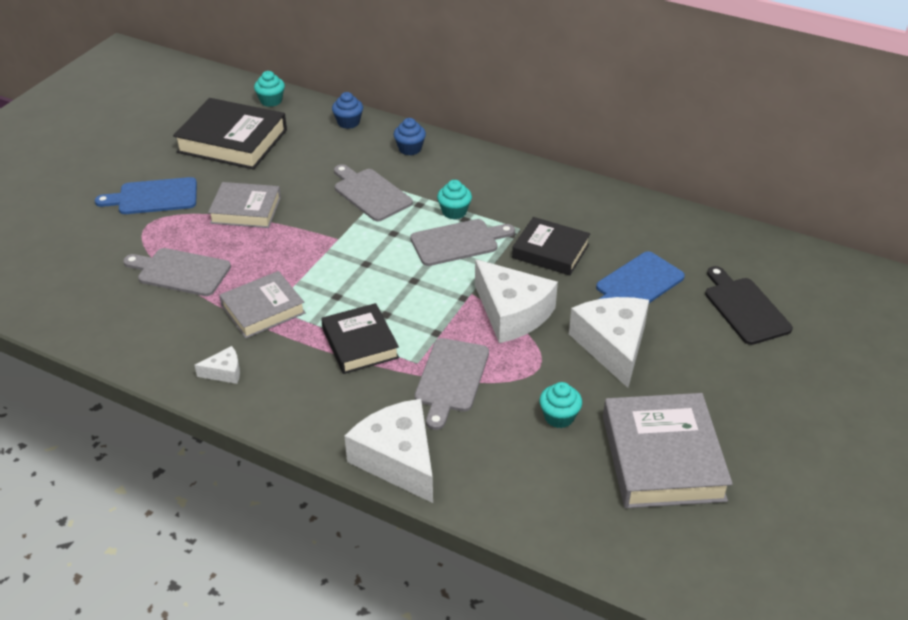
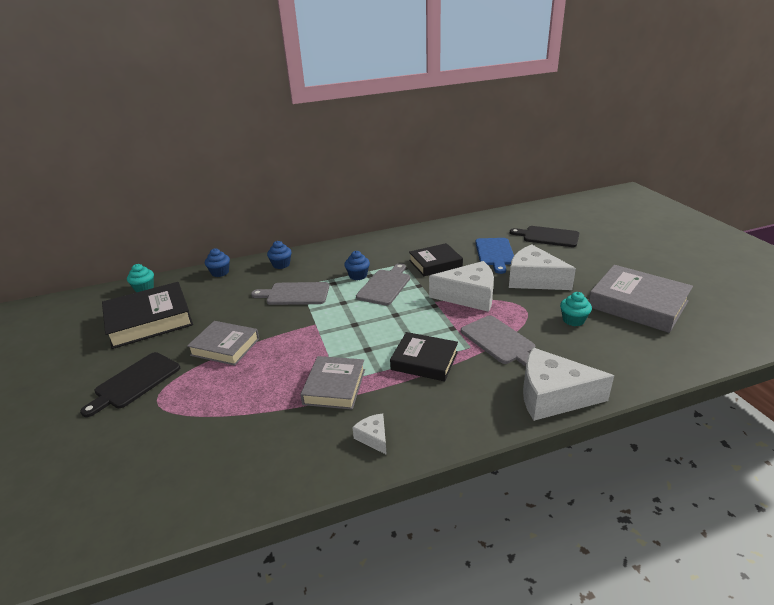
camera: 45 degrees left, 10 degrees down
(154, 197) = (135, 382): blue cutting board -> black cutting board
(180, 272) = (235, 408): grey cutting board -> none
(224, 372) = (373, 437): white cheese -> white cheese turned 60 degrees counterclockwise
(246, 210) = (225, 347): grey book -> grey book turned 60 degrees clockwise
(454, 212) = (358, 275): turquoise cupcake -> blue cupcake

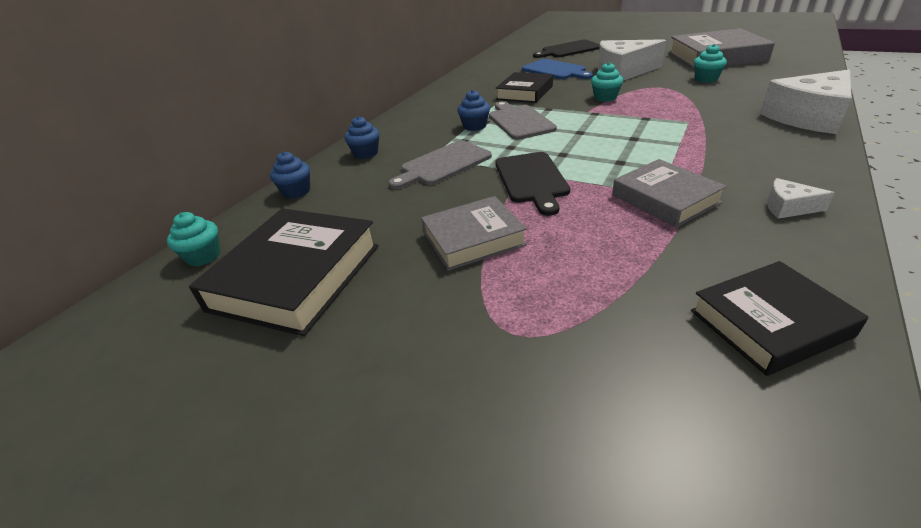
camera: 40 degrees left, 5 degrees up
(135, 382) = (436, 340): black cutting board -> black cutting board (531, 179)
(424, 361) = (682, 144): black book -> black book (769, 323)
(469, 296) = (605, 98): white cheese -> turquoise cupcake
(499, 341) = (696, 109): grey cutting board -> none

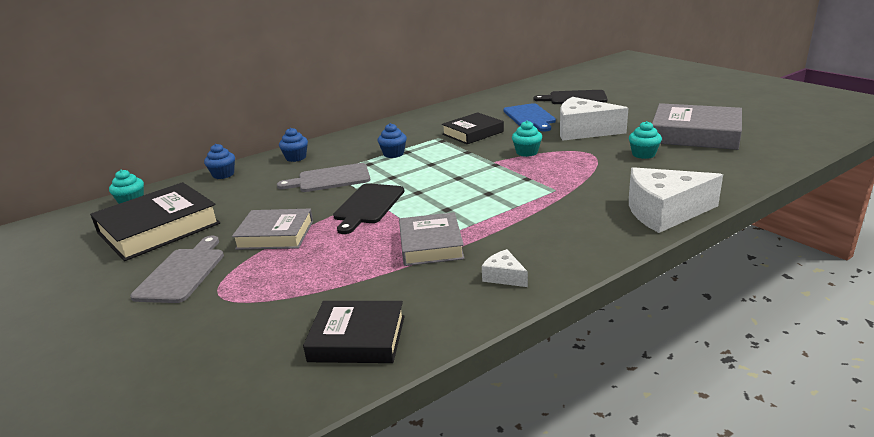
camera: 25 degrees right, 10 degrees down
(519, 121) = (430, 157): grey cutting board -> grey cutting board (182, 273)

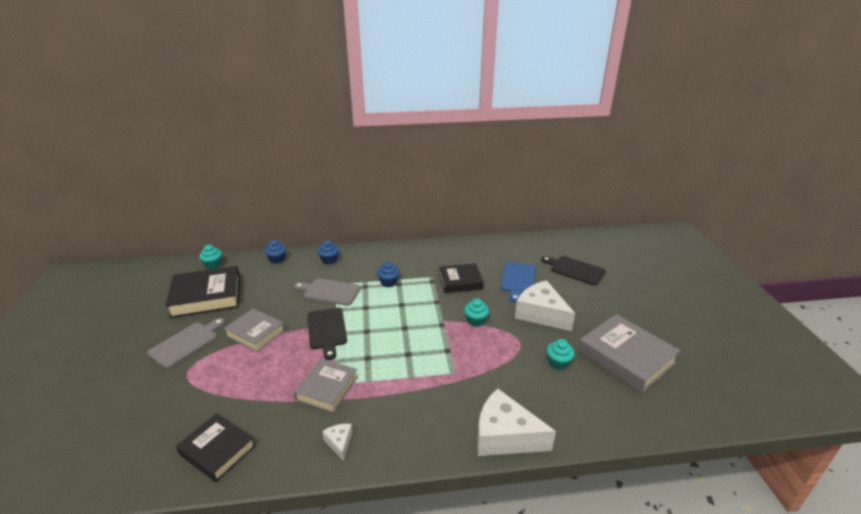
camera: 25 degrees right, 5 degrees up
(368, 205) = (327, 330): black cutting board -> black cutting board turned 60 degrees counterclockwise

